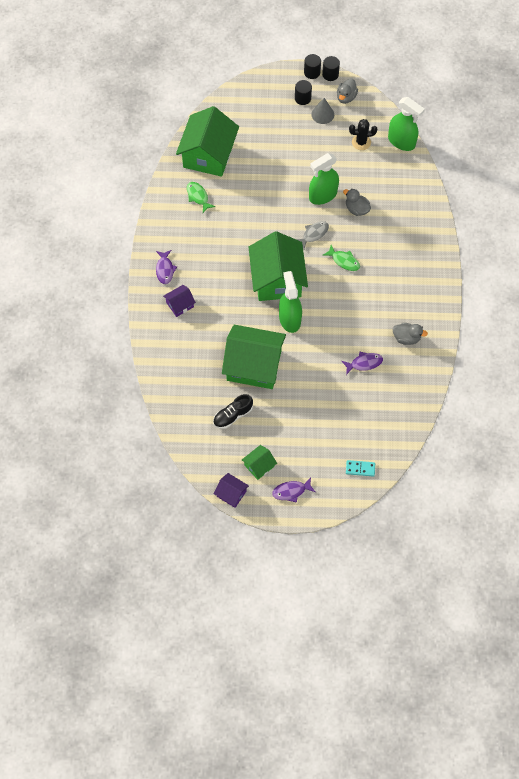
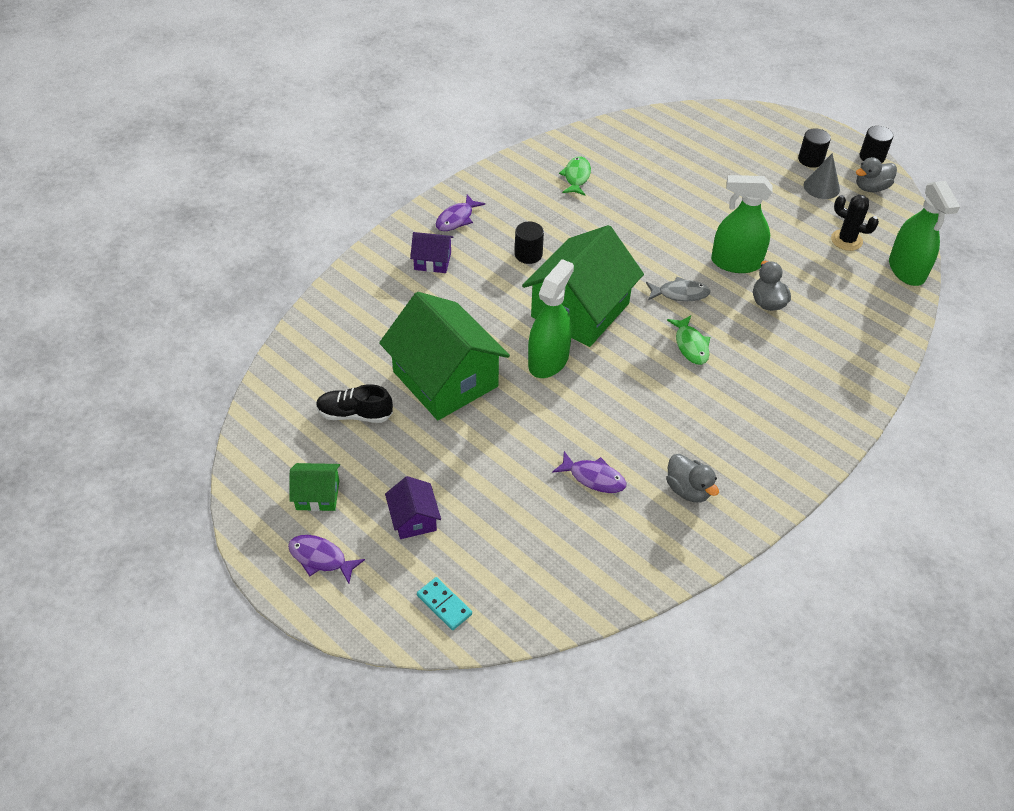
camera: 40 degrees right, 15 degrees down
(208, 155) = (633, 148): green house -> none
(231, 493) = (245, 500): purple house -> purple house (414, 518)
(312, 72) = (848, 143): black cylinder -> black cylinder (528, 254)

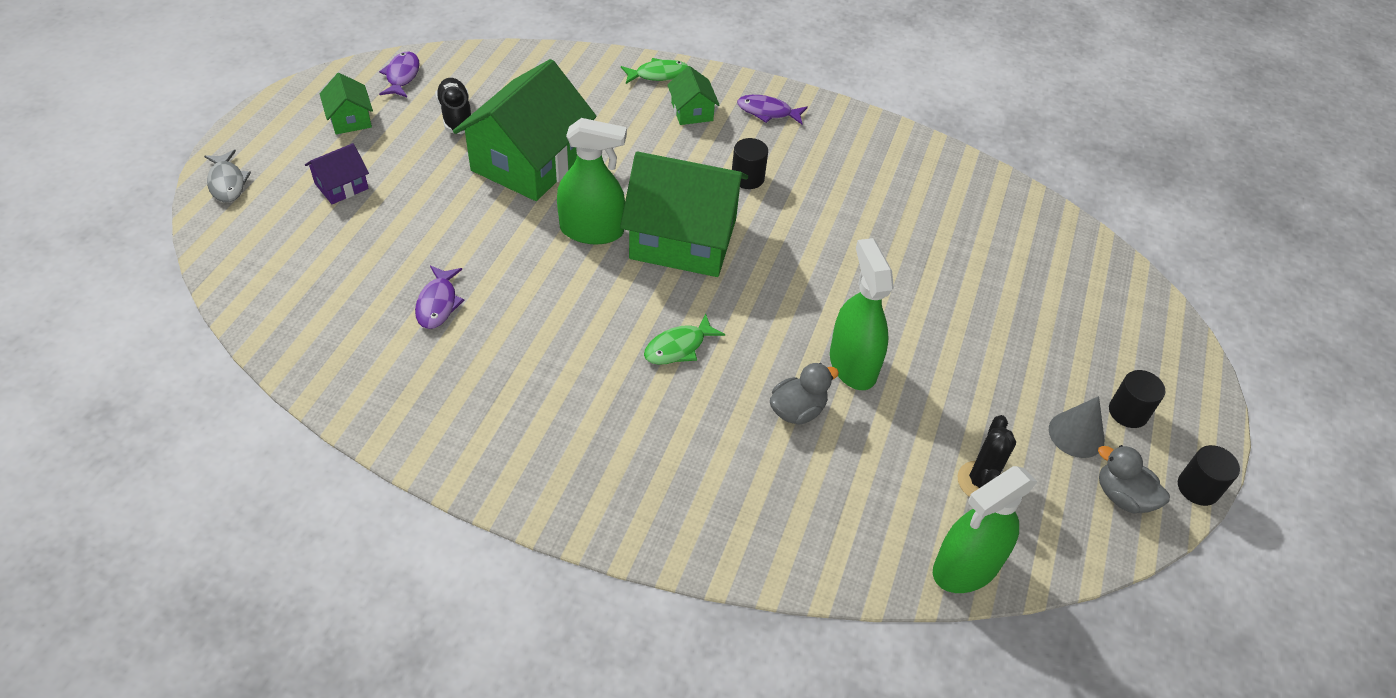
camera: 65 degrees right, 0 degrees up
(321, 558) = (279, 141): purple fish -> purple fish (402, 76)
(432, 261) = (692, 111): purple house -> green house
(444, 605) = (245, 231): turquoise domino -> none
(576, 177) = (906, 187): green fish -> green fish (658, 74)
(680, 294) = (762, 320): grey fish -> grey fish (227, 183)
(688, 490) = (449, 388): grey duck -> none

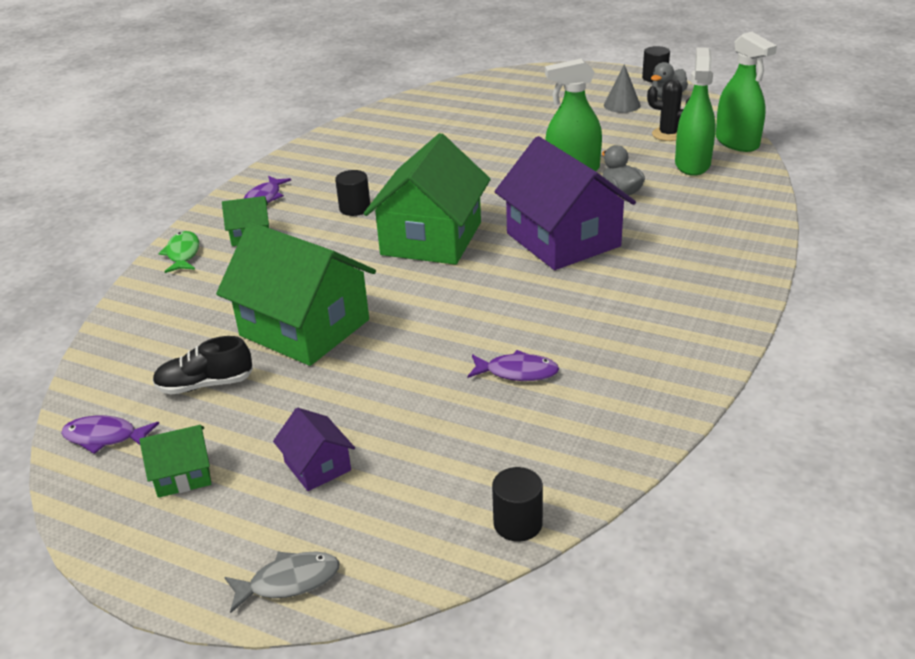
camera: 80 degrees left, 15 degrees down
(592, 231) = (416, 285): green spray bottle -> green spray bottle (692, 164)
(678, 347) = (563, 240): green fish -> purple house
(1128, 412) = (600, 90): black cylinder -> black cylinder (518, 523)

